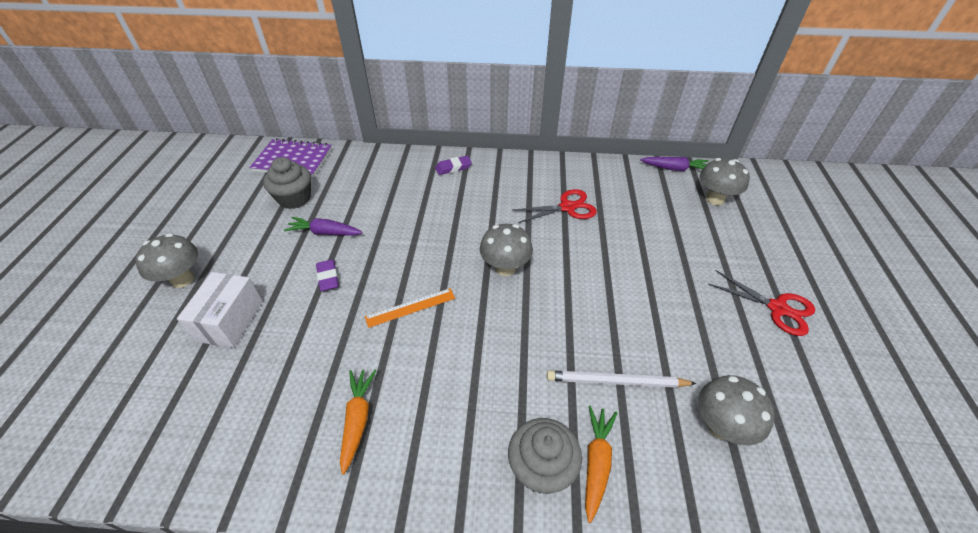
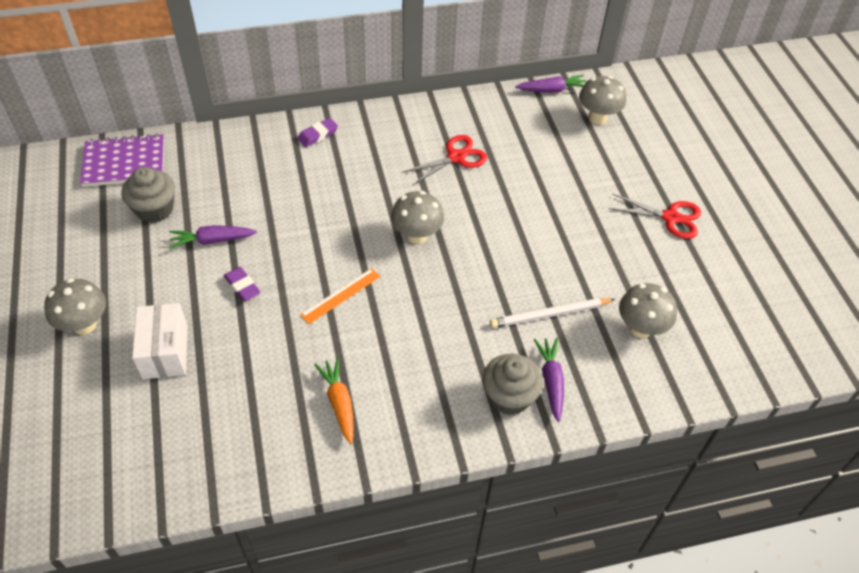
camera: 20 degrees left, 5 degrees up
(596, 462) = (551, 381): orange carrot -> purple carrot

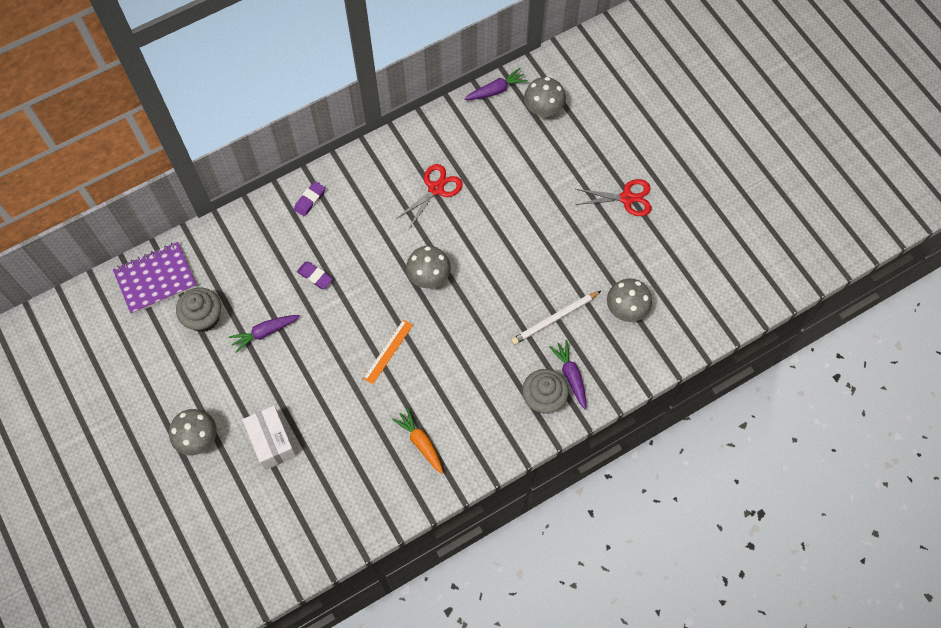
camera: 15 degrees left, 15 degrees up
(242, 286) = (307, 367): purple eraser -> purple eraser (315, 276)

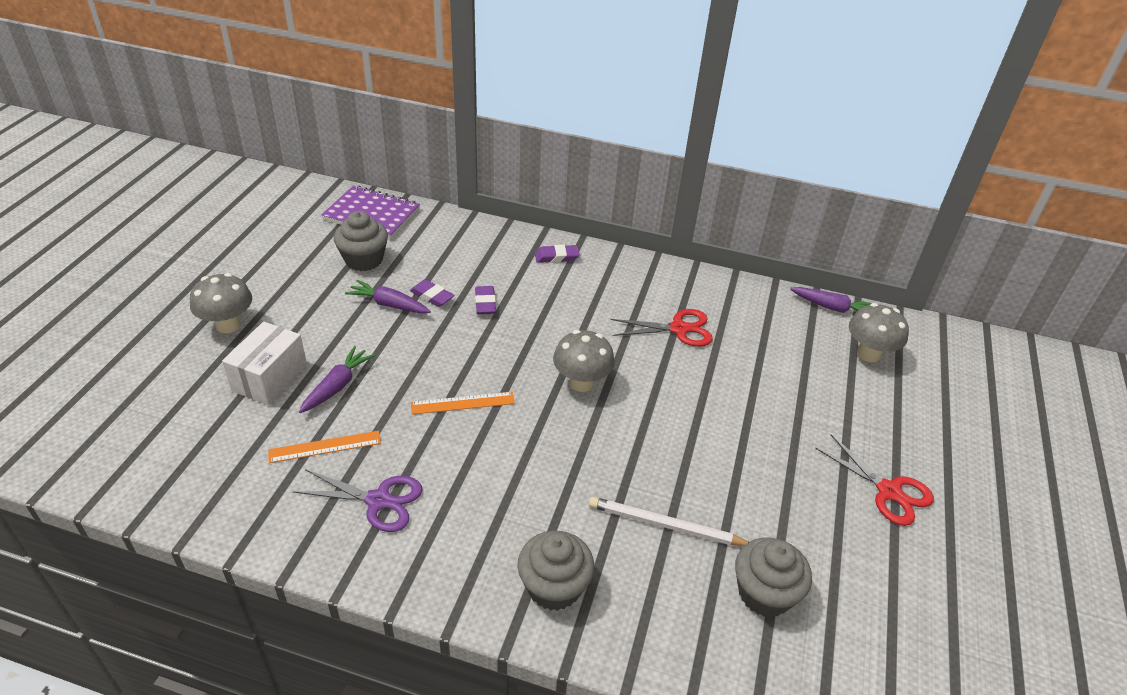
camera: 45 degrees right, 25 degrees down
(280, 302) = (432, 296): none -> purple eraser
(357, 445) = (325, 446): none -> orange ruler
(420, 442) = (378, 500): orange carrot -> purple scissors
(571, 376) = (614, 595): purple carrot -> purple carrot (337, 386)
(626, 310) = (764, 593): grey mushroom -> grey cupcake

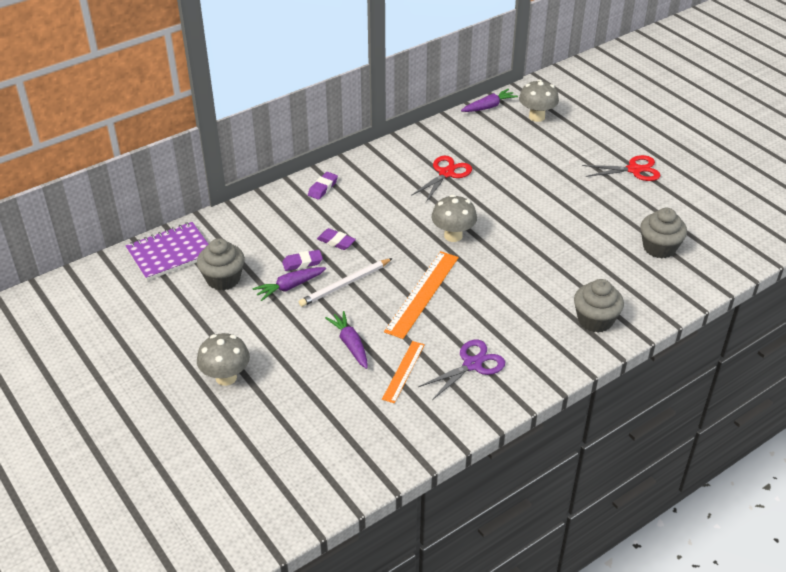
camera: 50 degrees left, 0 degrees up
(270, 377) = (308, 374): white box -> none
(462, 403) = (422, 293): orange ruler -> orange ruler, size x1.67
(665, 525) = (589, 259): white pencil -> white pencil (345, 284)

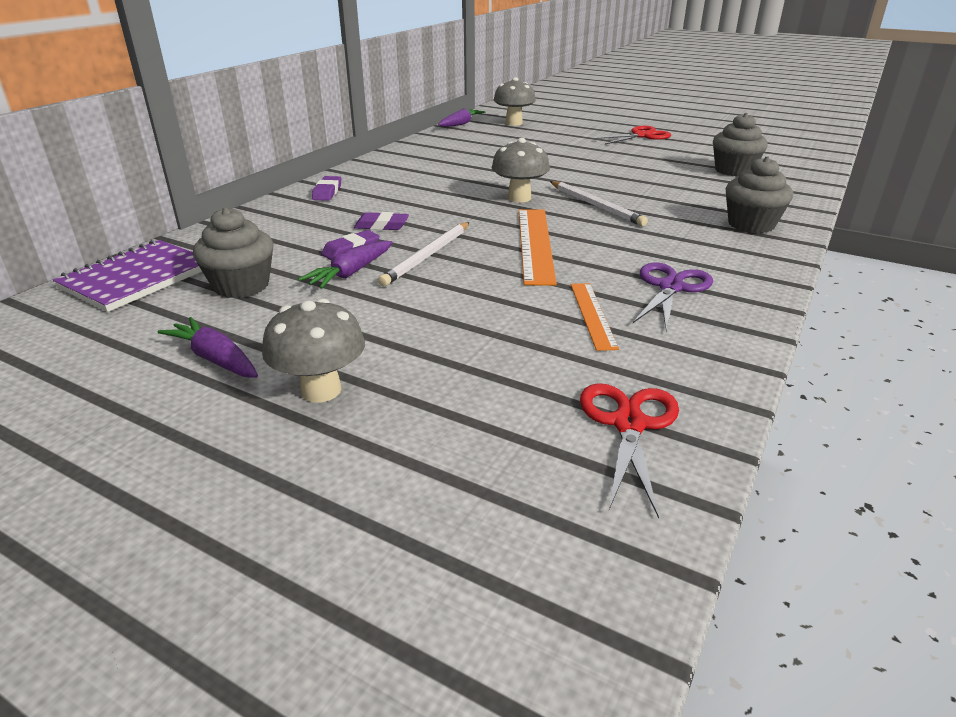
camera: 25 degrees left, 10 degrees down
(350, 344) = (490, 306): purple carrot -> purple carrot (215, 359)
(446, 173) = (463, 163): red scissors -> red scissors (629, 424)
(501, 262) = (596, 206): none -> white pencil

